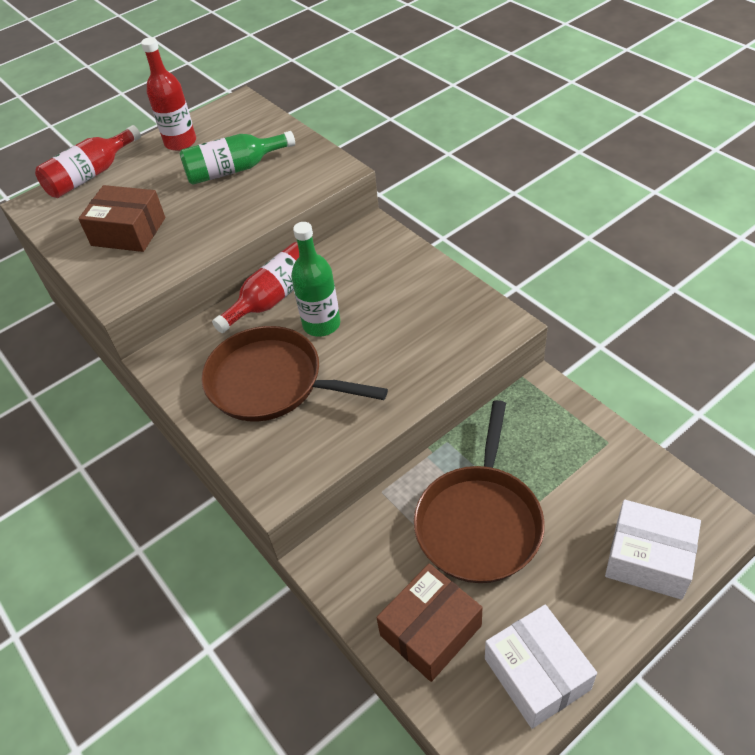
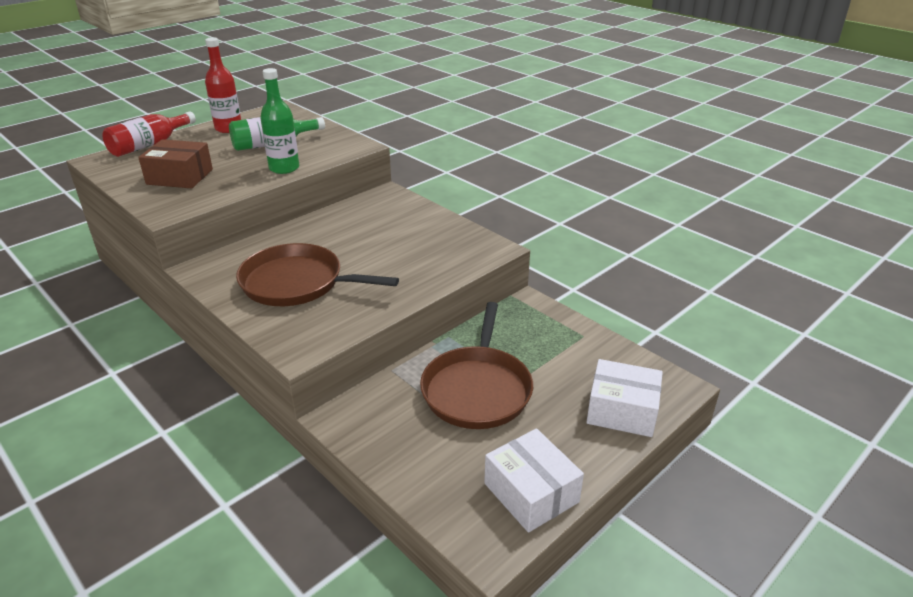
camera: 10 degrees left, 15 degrees down
(274, 297) = (301, 232): red bottle -> none
(321, 324) = (342, 248): green bottle -> green bottle (284, 168)
(430, 630) = (435, 465): brown box -> none

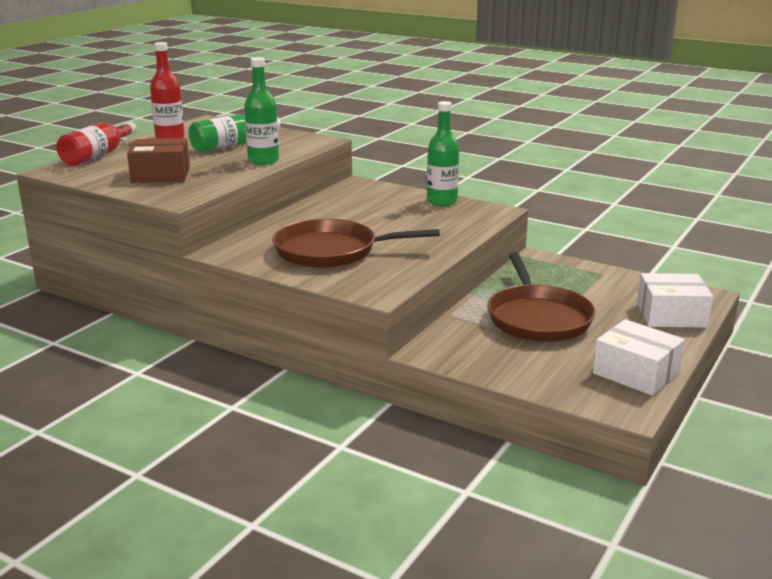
camera: 15 degrees left, 10 degrees down
(450, 228) = (442, 201): none -> green bottle

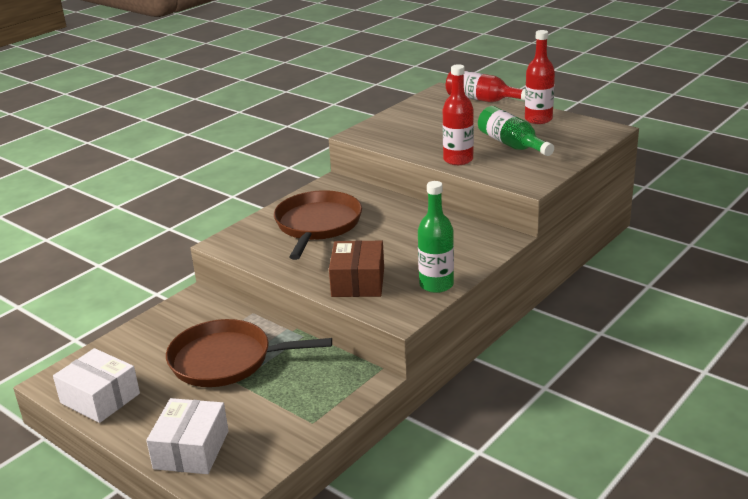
camera: 100 degrees right, 5 degrees up
(161, 175) = (423, 124): brown box -> brown box (358, 282)
(263, 160) = (458, 160): green bottle -> red bottle
(636, 373) = (100, 398): white box -> white box turned 75 degrees clockwise

